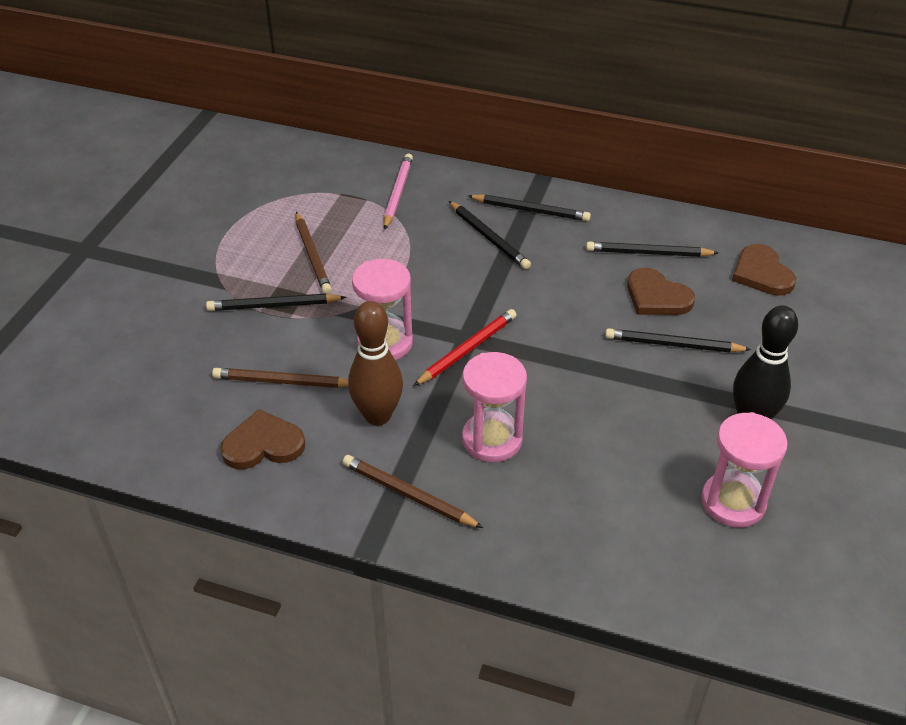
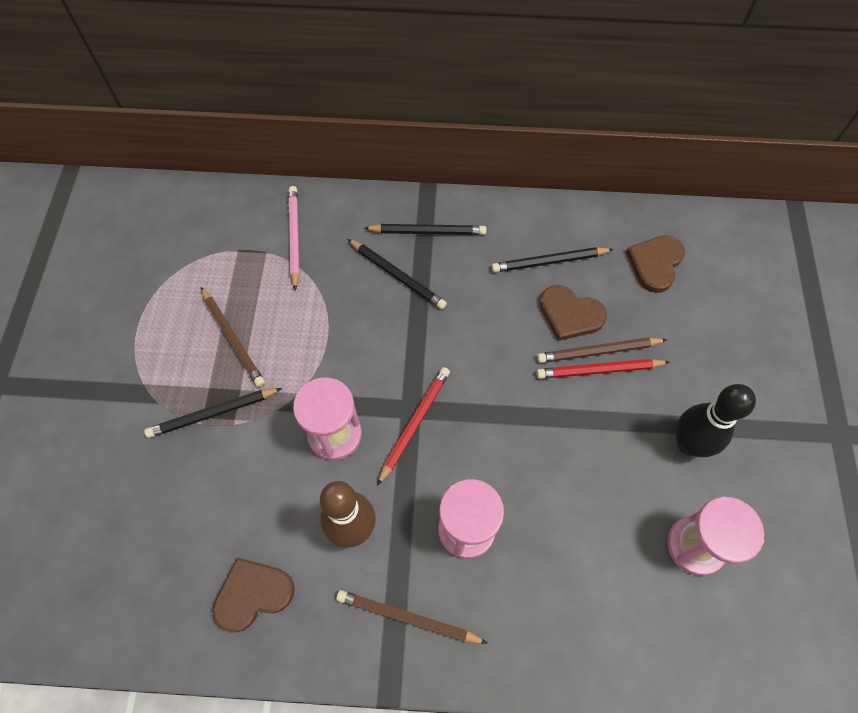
camera: 15 degrees left, 20 degrees up
(283, 382) = (250, 509): brown pencil -> brown pencil (598, 351)
(673, 345) = (599, 370): black pencil -> red pencil
(761, 273) = (655, 263): brown heart -> brown heart turned 60 degrees clockwise

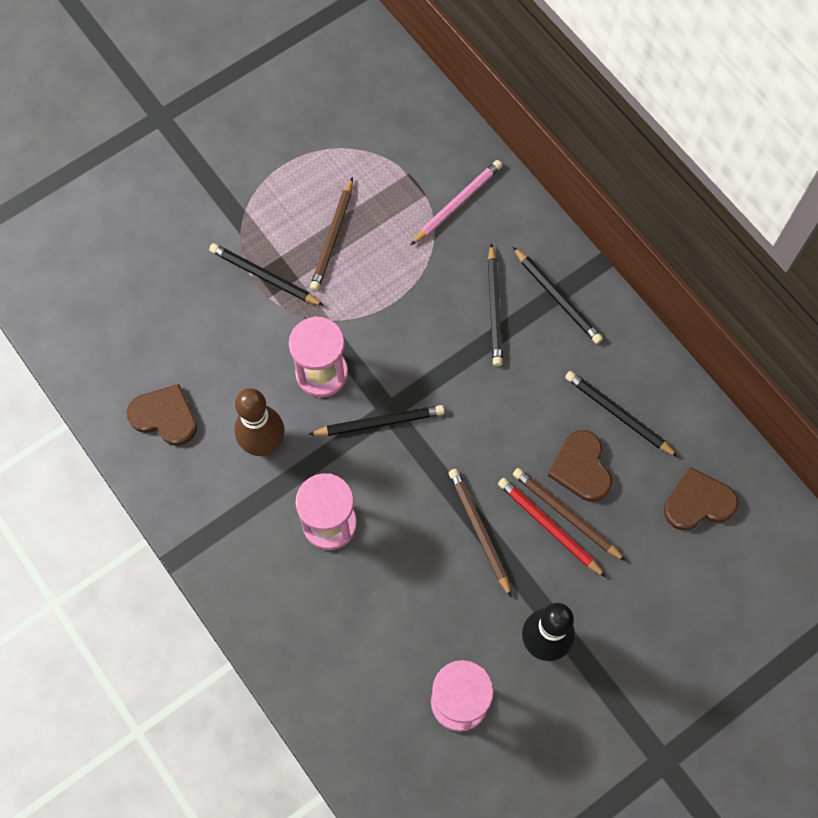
camera: 50 degrees right, 5 degrees up
(408, 618) = (233, 532): brown pencil -> brown pencil (479, 531)
(414, 424) = (379, 422): red pencil -> black pencil

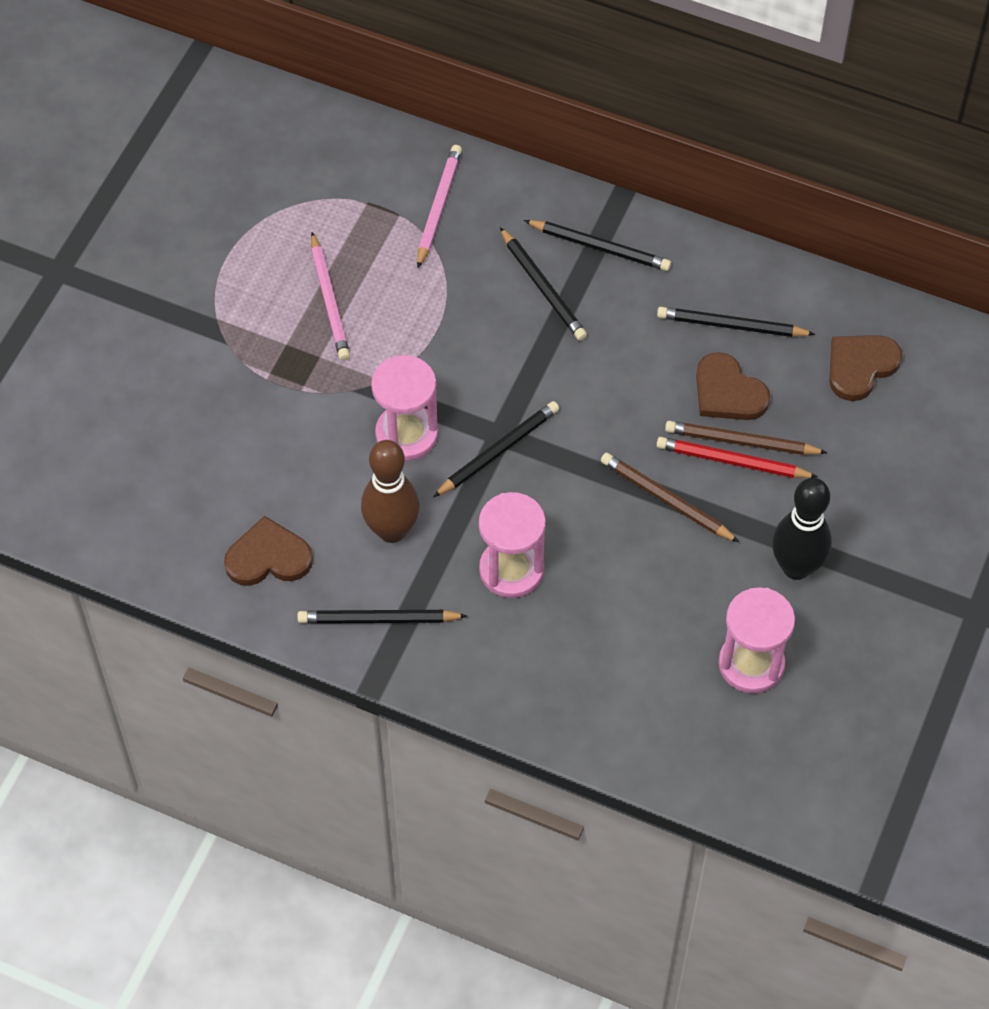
camera: 30 degrees left, 10 degrees down
(264, 276) = (282, 372): black pencil -> black pencil (378, 619)
(333, 237) = (329, 300): brown pencil -> pink pencil

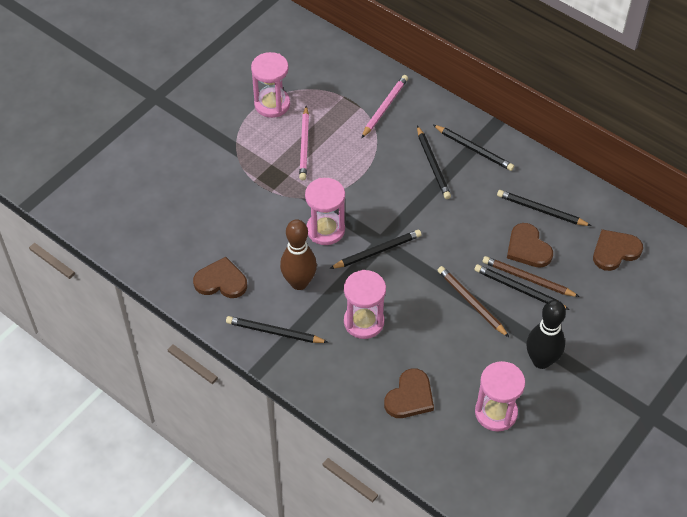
camera: 15 degrees right, 5 degrees down
(255, 241) = (272, 104): none -> pink hourglass
(616, 671) = (410, 397): none -> brown heart
(732, 461) = (519, 289): red pencil -> black pencil

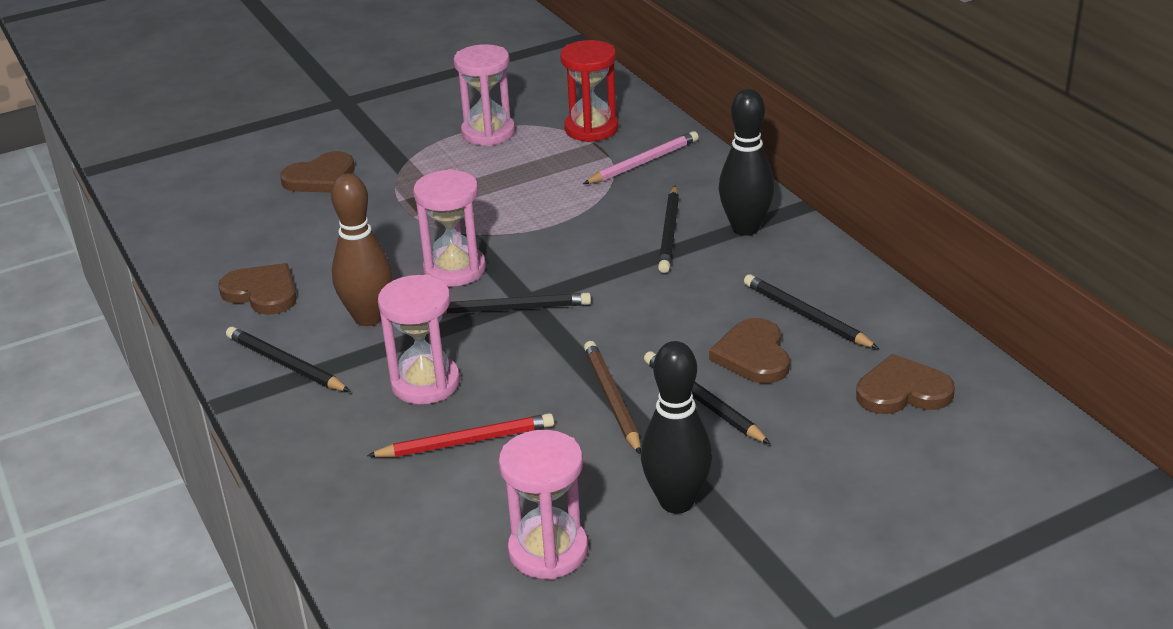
camera: 25 degrees right, 20 degrees down
(304, 145) = (498, 179): pink pencil -> none
(335, 84) = (591, 129): none -> red hourglass
(410, 397) = (423, 492): brown heart -> brown heart (320, 177)
(411, 356) = (466, 441): none -> red pencil
(474, 149) = (745, 228): black pencil -> black bowling pin
(528, 279) = (727, 392): brown pencil -> none

